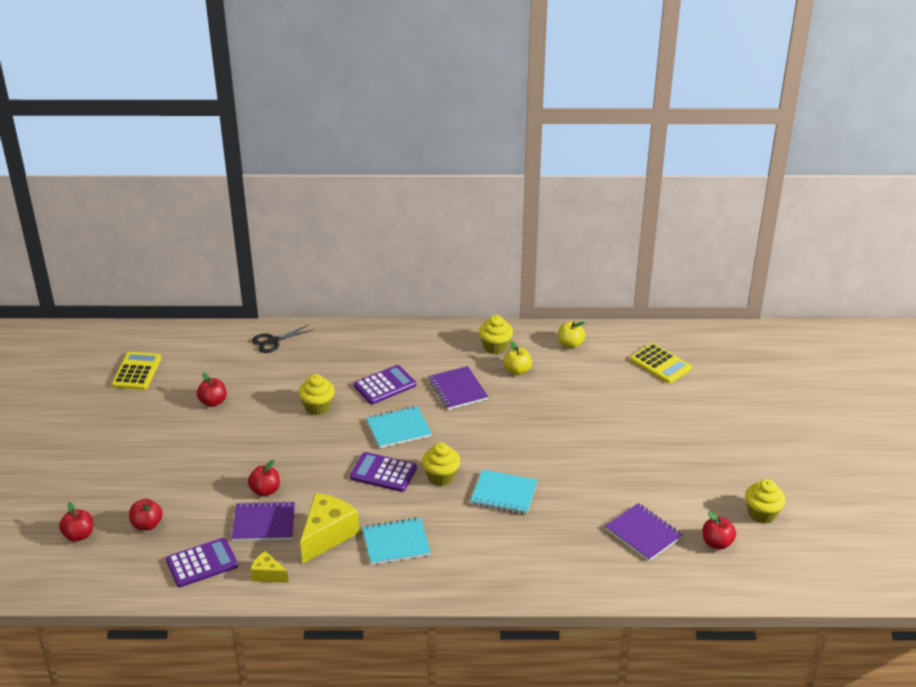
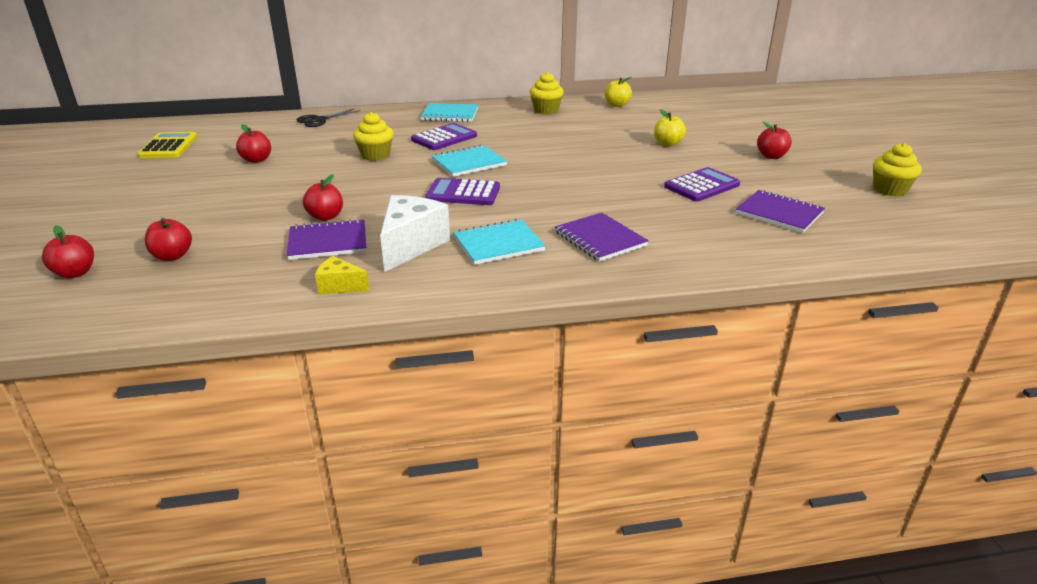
camera: 10 degrees left, 5 degrees down
(202, 563) = (248, 283): purple calculator -> purple calculator (702, 186)
(327, 535) = (411, 245): yellow cheese -> white cheese
(441, 476) = (530, 191): yellow cupcake -> none
(457, 389) = (521, 136): purple notebook -> purple notebook (600, 239)
(504, 494) = (606, 197): turquoise notebook -> turquoise notebook (450, 114)
(517, 371) = (575, 122): yellow apple -> yellow apple (667, 143)
(660, 364) = (708, 110): yellow calculator -> none
(717, 543) = (864, 214): red apple -> red apple (771, 156)

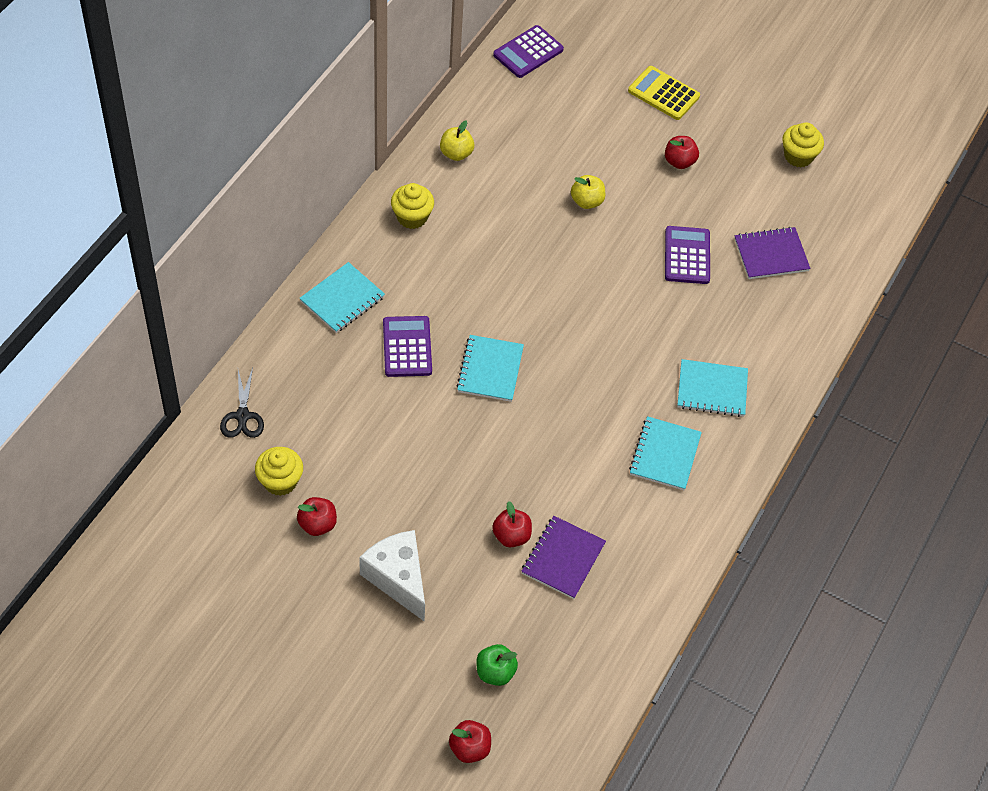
camera: 55 degrees left, 25 degrees up
(168, 146) = (196, 582): yellow calculator -> yellow calculator (663, 94)
(172, 256) = (495, 672): red apple -> green apple
(340, 286) = (644, 587): yellow cheese -> none
(375, 155) = (400, 426): yellow cupcake -> yellow cupcake (280, 481)
(411, 245) = (617, 509): white cheese -> white cheese (398, 579)
(463, 193) = (552, 416): purple calculator -> purple calculator (528, 52)
(600, 239) = (712, 389): purple notebook -> turquoise notebook

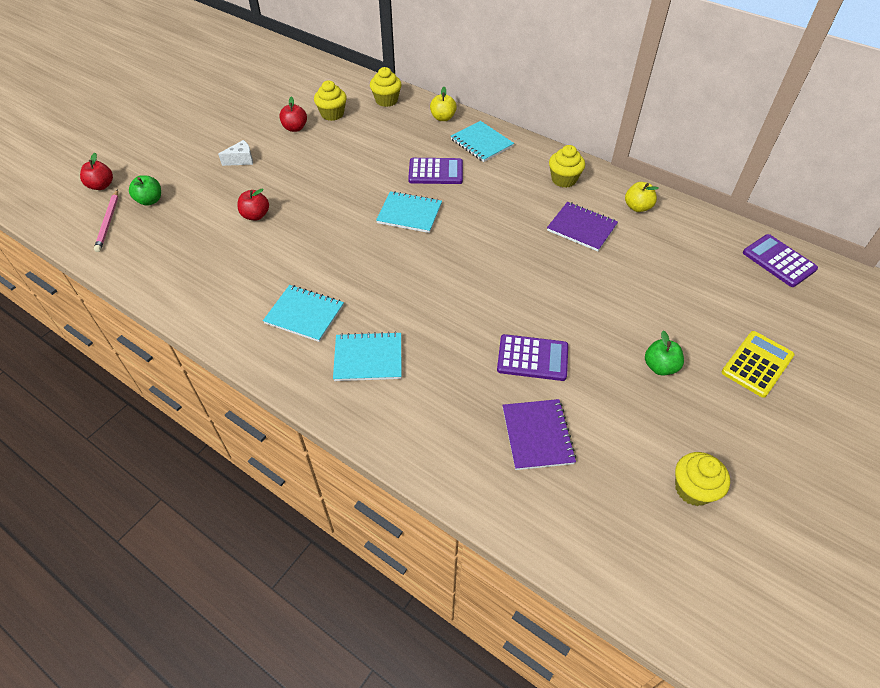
camera: 100 degrees right, 5 degrees down
(242, 416) = (386, 100): black scissors -> yellow cupcake
(398, 579) = (241, 160): white cheese -> white cheese, size x0.53
(543, 710) = (108, 222): none -> pink pencil
(563, 558) = (226, 242): purple notebook -> purple notebook (581, 228)
(587, 201) = (594, 287): yellow apple -> yellow apple (443, 118)
(679, 162) = (660, 367): red apple -> green apple
(712, 389) = (368, 358): turquoise notebook -> turquoise notebook turned 75 degrees clockwise

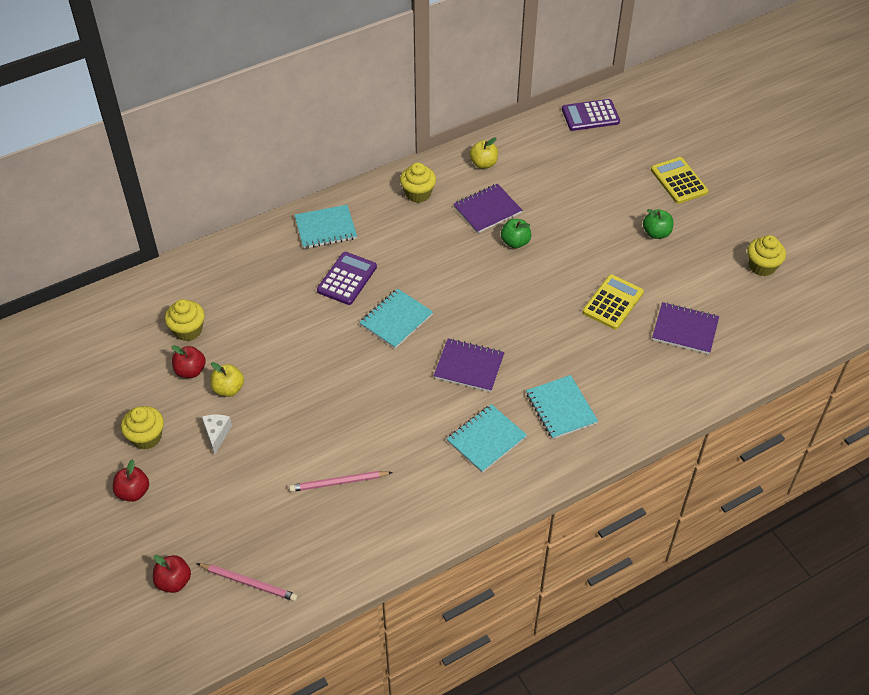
camera: 65 degrees left, 0 degrees up
(150, 200) = (235, 536): green apple -> green apple (515, 242)
(219, 237) = (338, 483): none -> pink pencil
(256, 215) = (322, 443): red apple -> red apple (133, 492)
(368, 358) = (561, 408): turquoise notebook -> turquoise notebook turned 45 degrees counterclockwise
(383, 276) = (469, 366): none -> purple notebook
(386, 100) = (197, 276): yellow cupcake -> yellow cupcake (146, 437)
(443, 118) = (263, 242): yellow apple -> yellow apple (228, 389)
(532, 358) = (613, 302): purple calculator -> yellow calculator

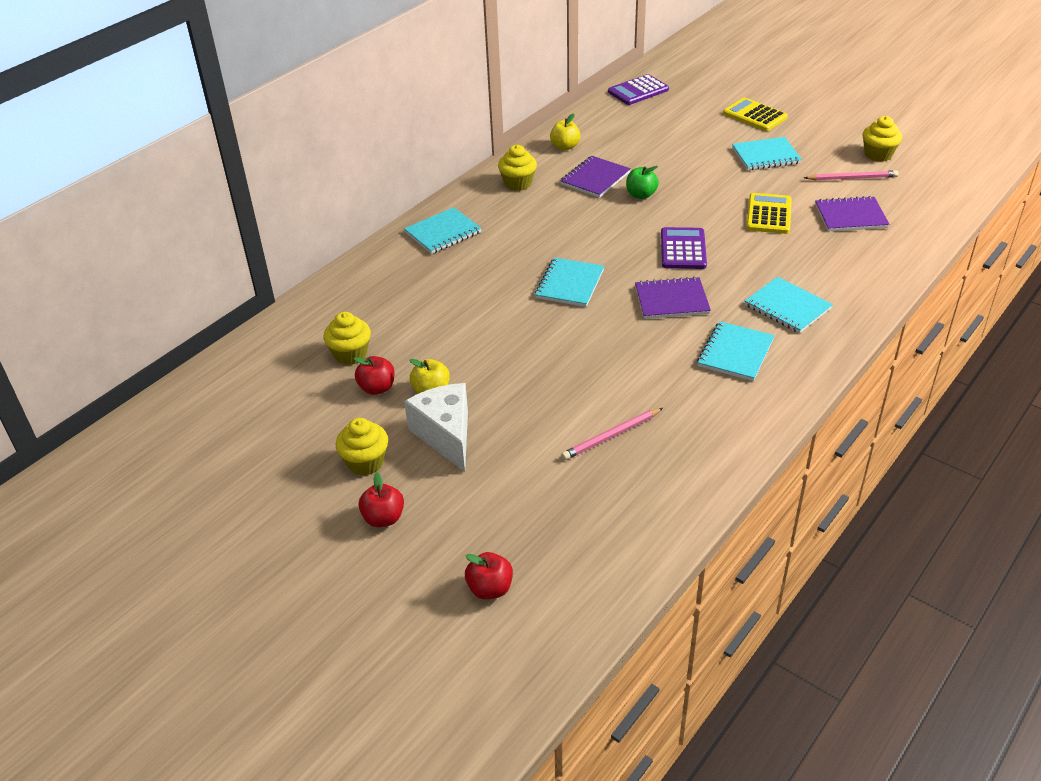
camera: 20 degrees left, 10 degrees down
(217, 434) = (446, 435): white cheese -> white cheese, size x1.89
(249, 583) = (579, 560): pink pencil -> pink pencil (852, 178)
(347, 279) = (494, 266): purple calculator -> purple calculator (683, 249)
(656, 233) = (766, 156): green apple -> turquoise notebook

